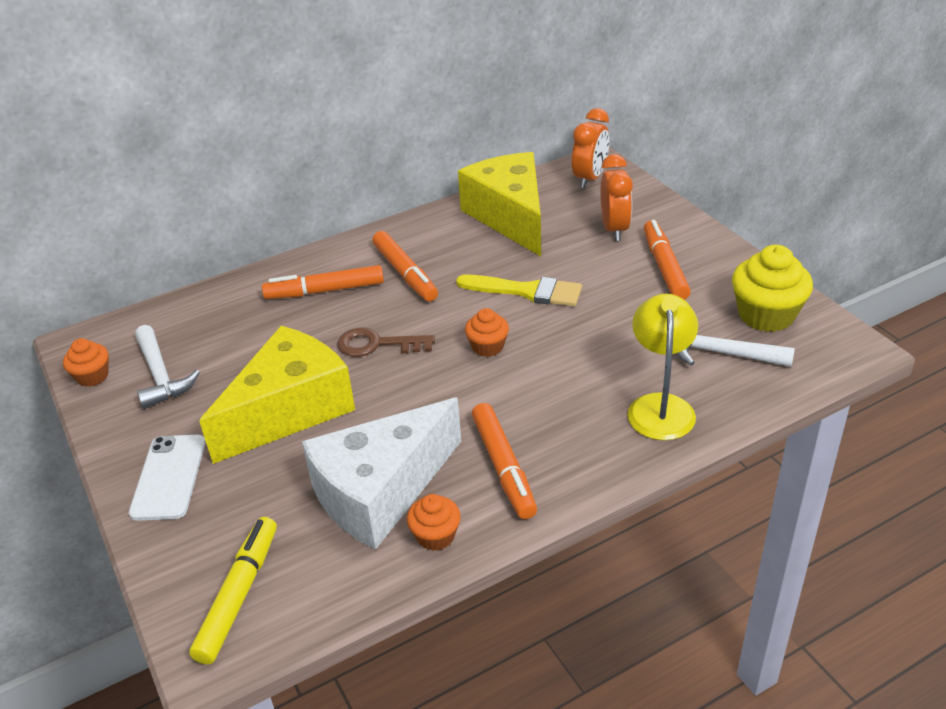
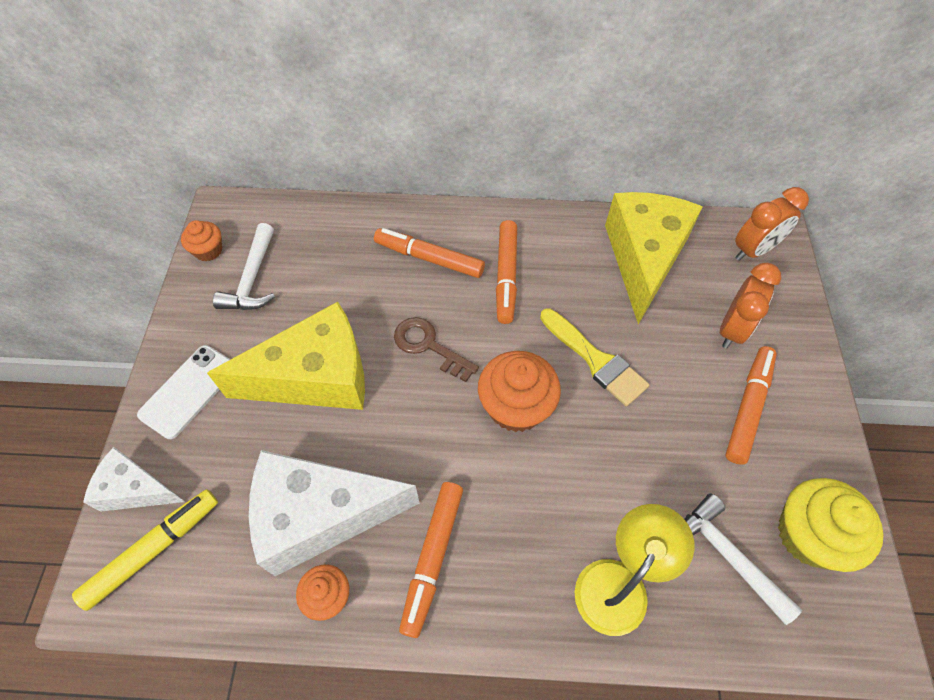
camera: 30 degrees right, 20 degrees up
(179, 566) = (136, 489): none -> white cheese
(487, 347) = (516, 406): orange cupcake -> orange cupcake, size x1.78

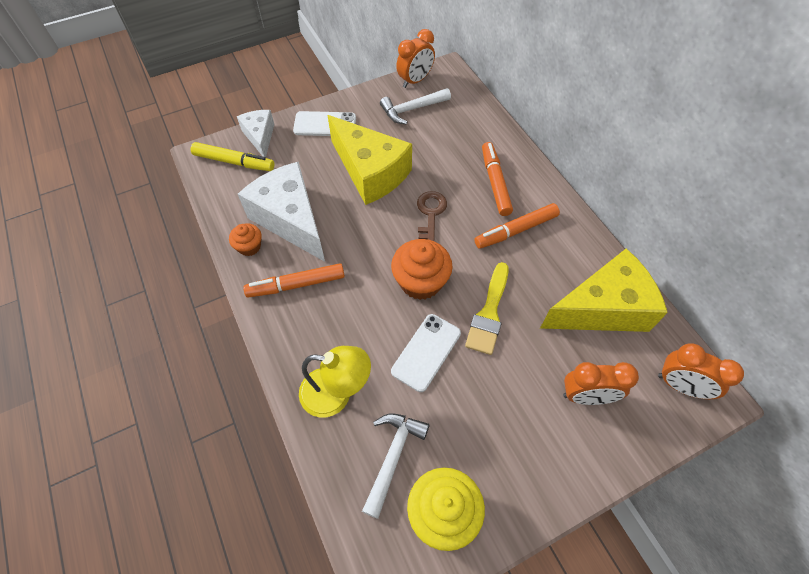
camera: 60 degrees right, 0 degrees up
(208, 250) = (415, 81): orange cupcake -> orange clock
(612, 450) = (426, 352): none -> white phone
(747, 407) = (522, 432): orange marker -> none

